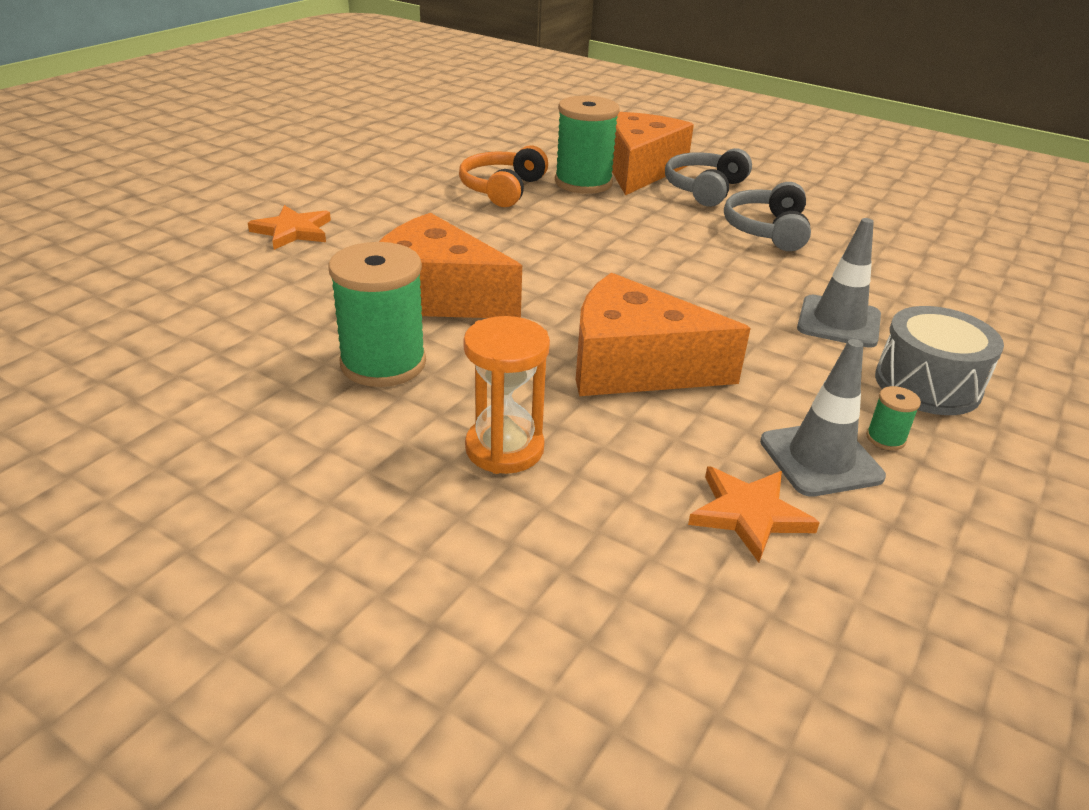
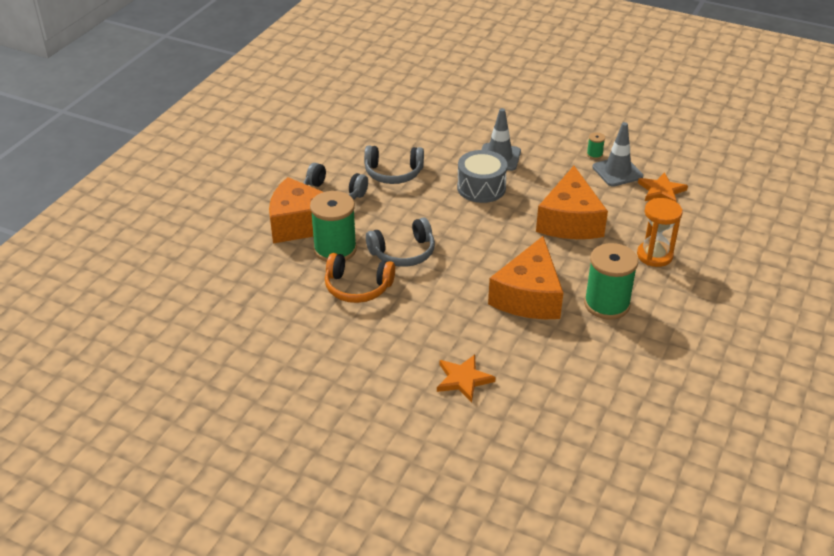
camera: 95 degrees left, 5 degrees up
(568, 220) = (403, 252): none -> grey headphones
(927, 384) = (546, 139): grey drum -> grey drum (481, 188)

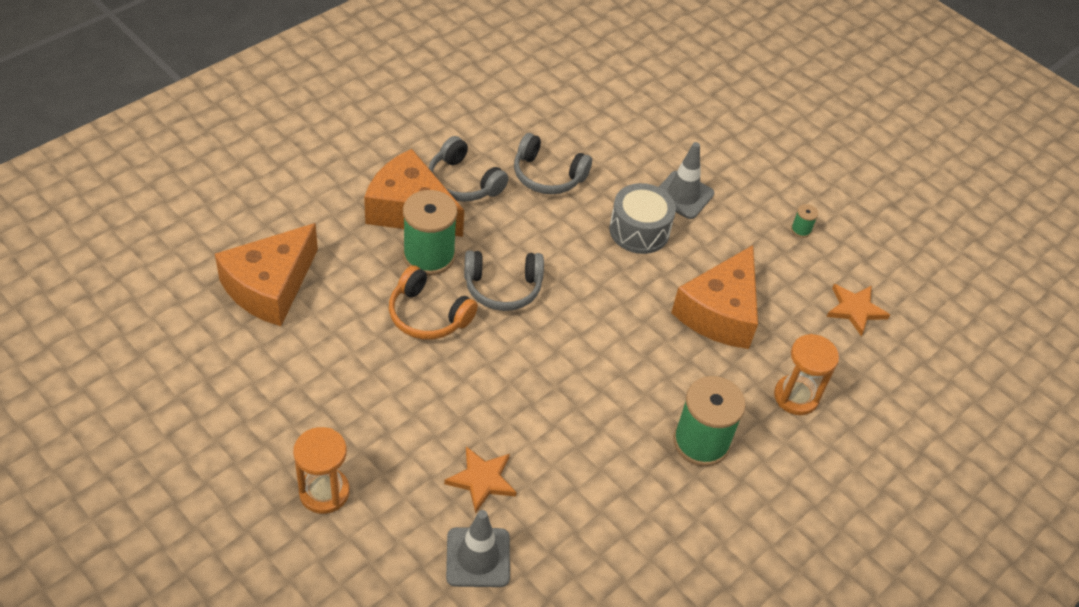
camera: 15 degrees right, 10 degrees up
(347, 427) = (324, 492): none -> orange hourglass
(528, 296) = (615, 397): orange cheese -> orange cheese (270, 287)
(617, 172) = (815, 264): grey traffic cone -> grey traffic cone (478, 557)

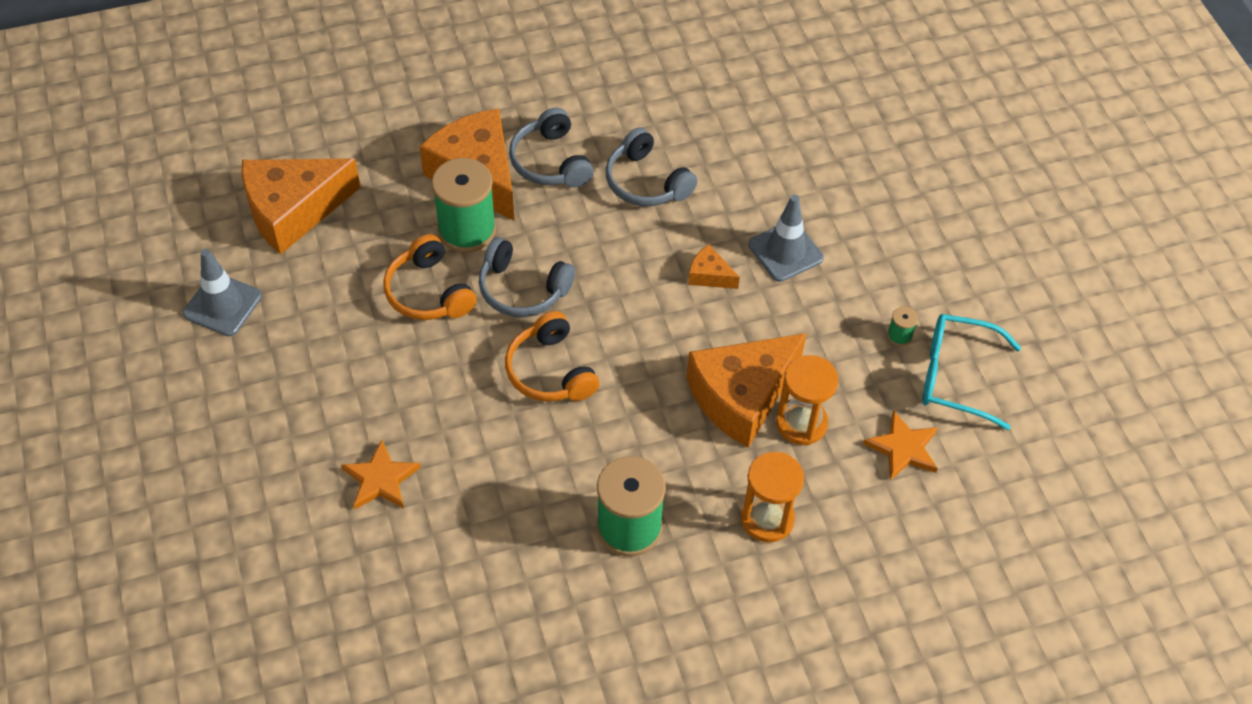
camera: 30 degrees right, 5 degrees up
(324, 492) = (226, 433): orange hourglass -> orange hourglass (801, 423)
(478, 557) = (331, 553): grey traffic cone -> grey traffic cone (223, 305)
(565, 343) = (550, 371): none -> orange headphones
(639, 230) = (709, 275): grey drum -> orange cheese
(857, 246) = (956, 376): none -> turquoise glasses

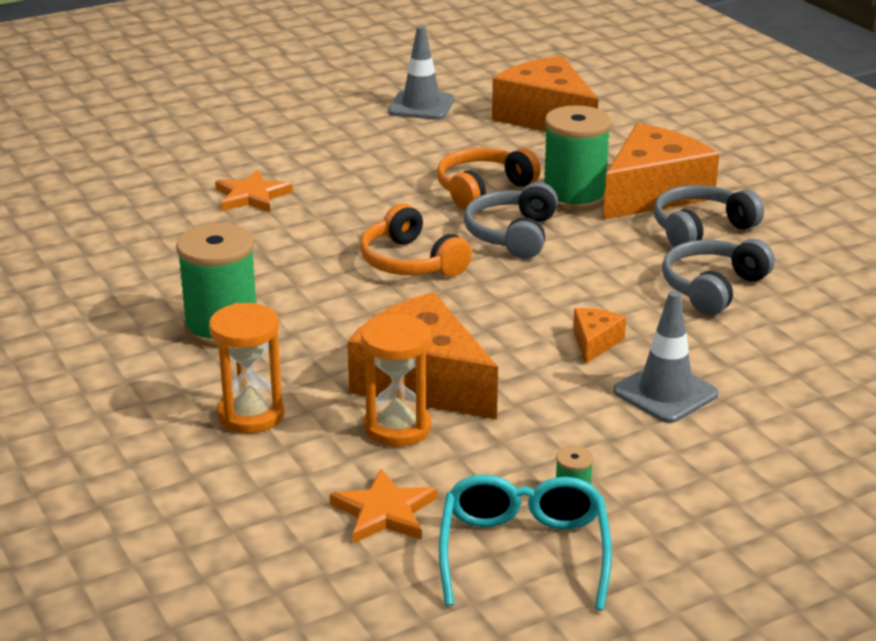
camera: 80 degrees right, 25 degrees down
(550, 371) = (411, 262): orange headphones -> orange headphones turned 90 degrees counterclockwise

